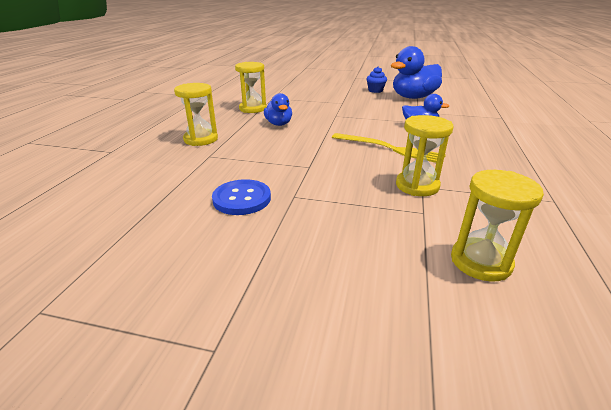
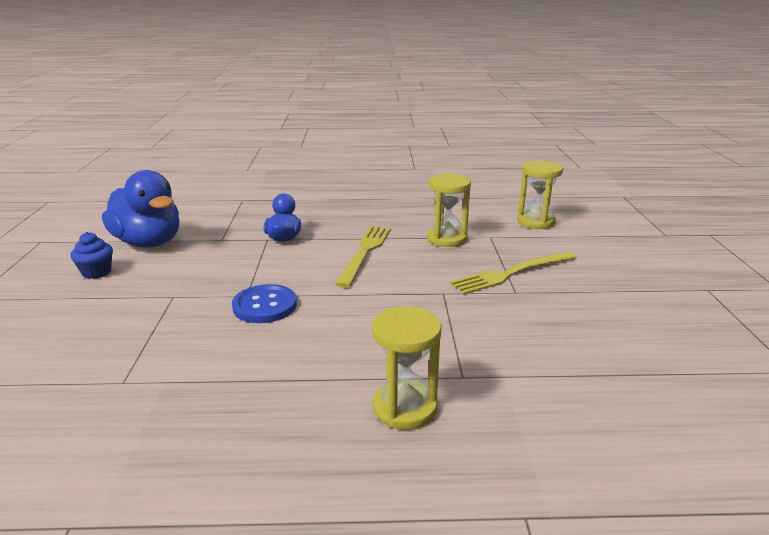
camera: 105 degrees left, 5 degrees down
(242, 199) = (548, 319): blue button -> blue button (265, 306)
(253, 109) = (209, 391): yellow hourglass -> none
(279, 124) = (300, 340): blue duck -> none
(329, 203) = (512, 273): none -> yellow fork

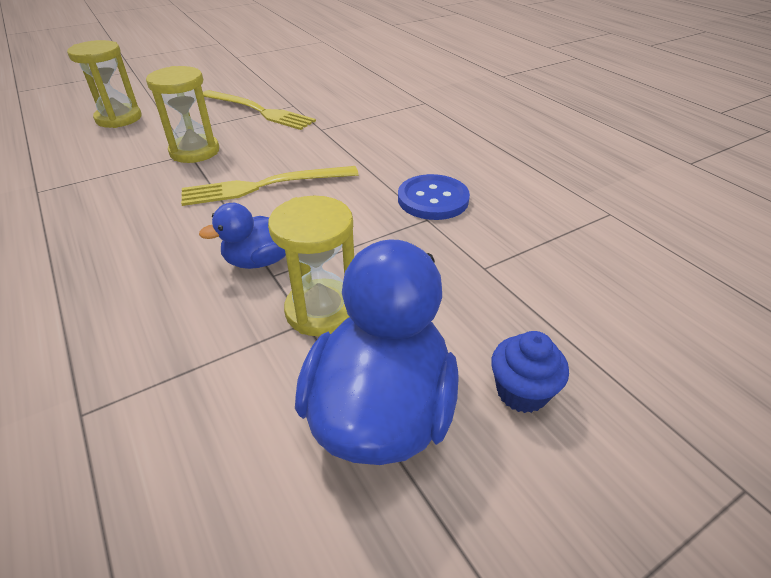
camera: 120 degrees left, 15 degrees up
(405, 408) = (476, 110): yellow hourglass -> yellow hourglass (321, 310)

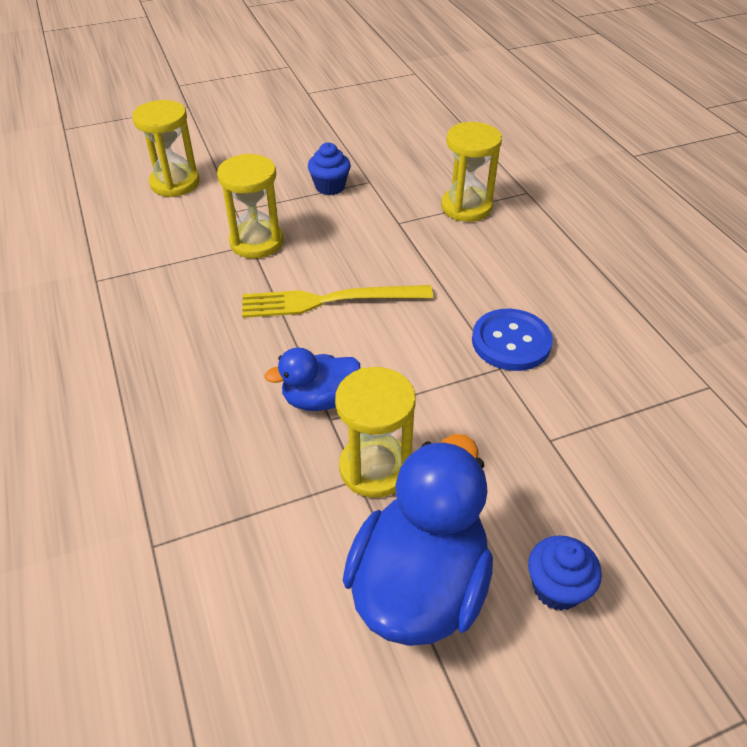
camera: 10 degrees right, 5 degrees up
(259, 111) = (330, 187): yellow fork -> blue cupcake
(377, 115) = (466, 207): none -> yellow hourglass

